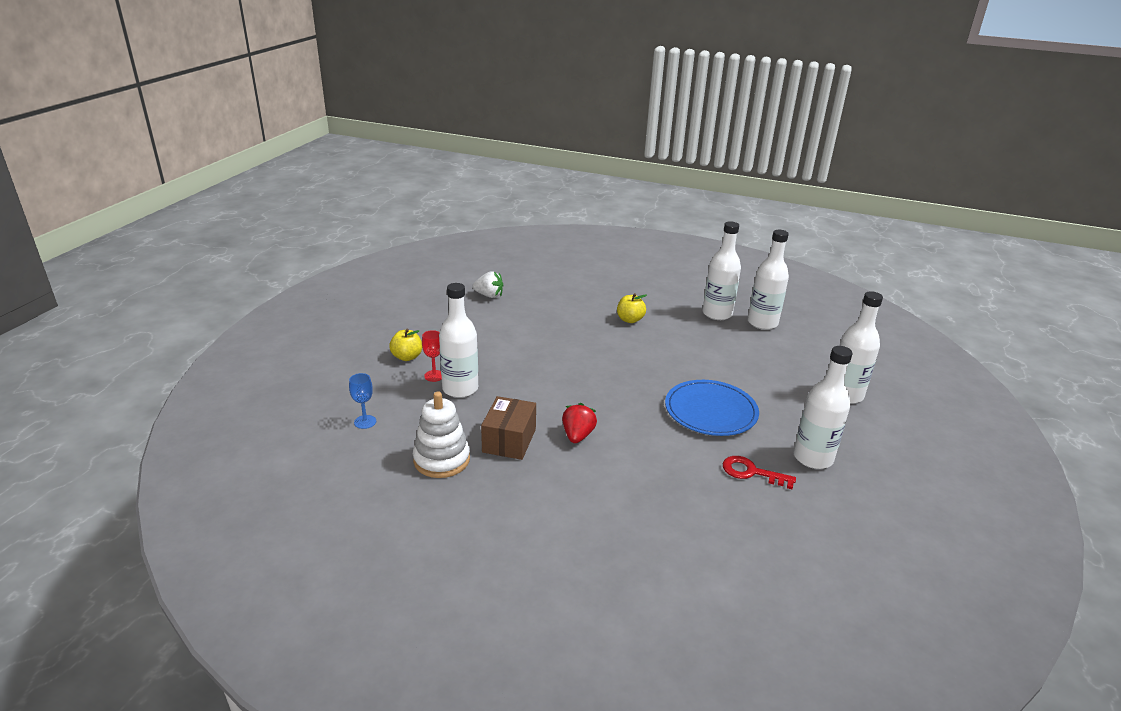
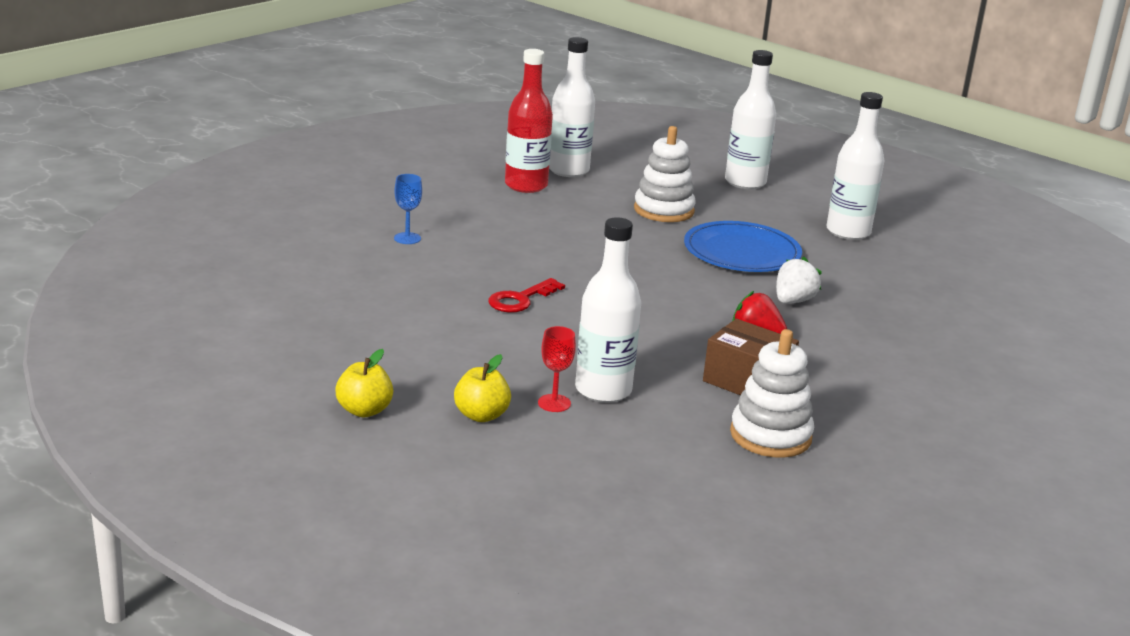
camera: 70 degrees left, 5 degrees down
(365, 422) = (650, 480): blue goblet -> blue goblet (407, 238)
(489, 295) = (332, 312): white strawberry -> white strawberry (793, 301)
(630, 320) = (498, 236): yellow apple -> yellow apple (364, 410)
(717, 314) = (526, 185): white bottle -> red bottle
(744, 368) = (663, 210): none -> white stacking toy
(752, 472) = (862, 266): red key -> red key (521, 299)

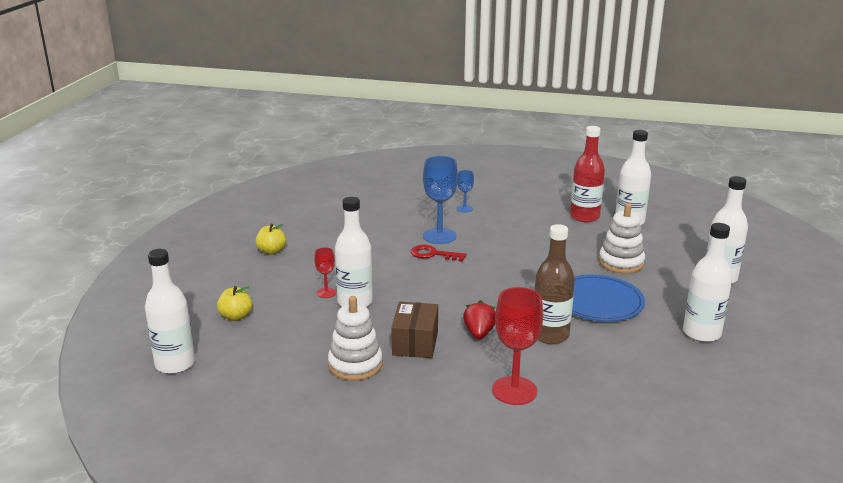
camera: 65 degrees right, 0 degrees up
(471, 279) = (439, 236): none -> blue goblet
(481, 415) = (294, 278): yellow apple -> yellow apple (236, 316)
(660, 580) = (175, 364): none -> white bottle
(793, 301) = (550, 335): white strawberry -> brown bottle
(895, 358) = (514, 390): none -> red goblet

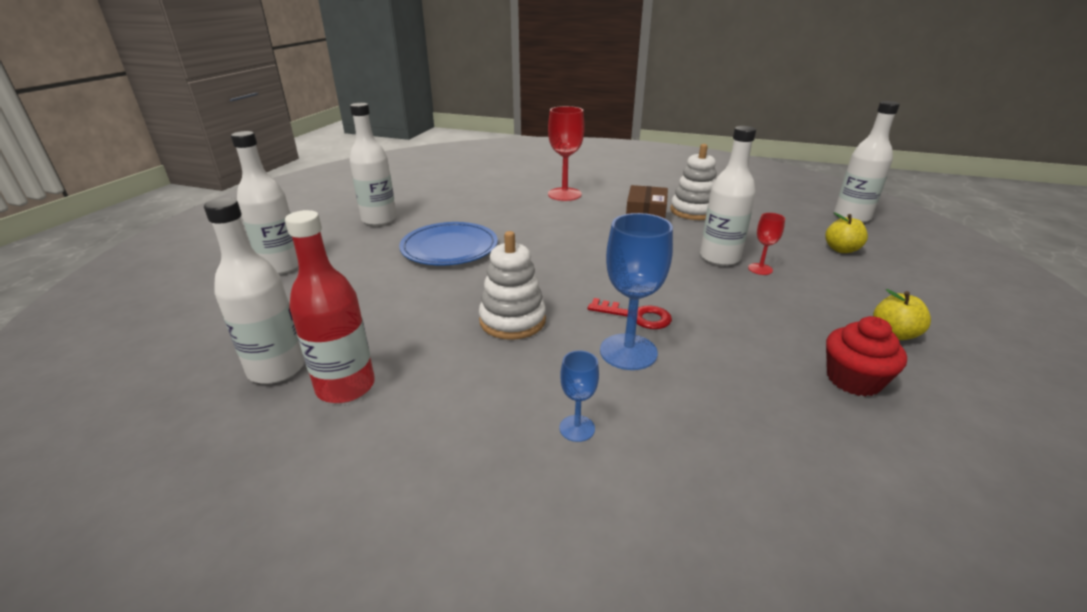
camera: 175 degrees left, 5 degrees up
(320, 229) = (853, 380): none -> red cupcake
(479, 333) = (585, 227): red strawberry -> none
(550, 335) = (518, 223): brown bottle -> none
(621, 262) = (377, 291): white stacking toy -> white stacking toy (512, 320)

